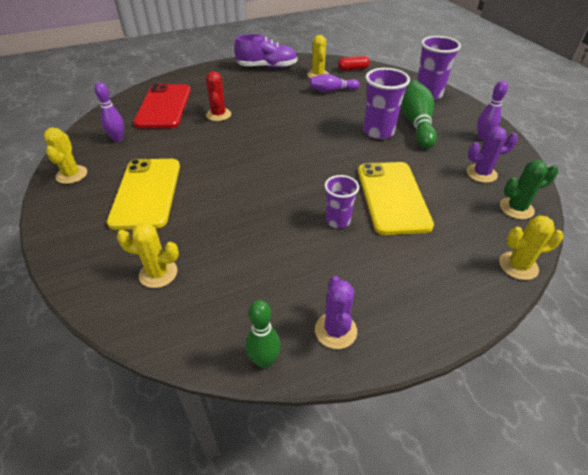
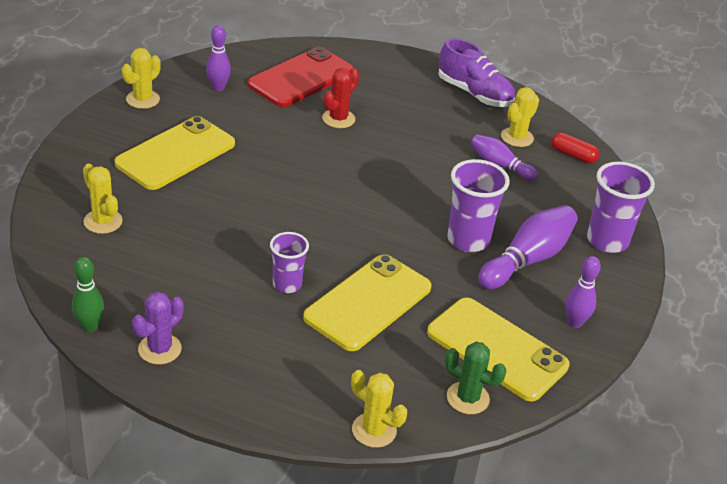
camera: 40 degrees right, 5 degrees down
(416, 123) = (527, 260): green bowling pin -> purple bowling pin
(481, 174) = (497, 349): purple cactus -> yellow phone

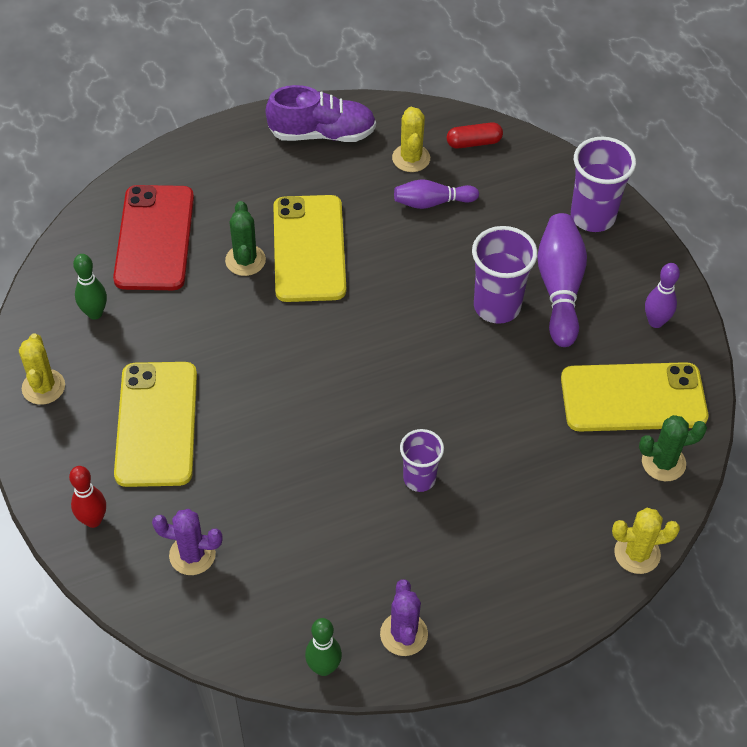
camera: 40 degrees left, 15 degrees up
(77, 169) = (93, 520): none -> red bowling pin
(103, 221) = (192, 555): yellow cactus -> purple cactus
(218, 88) = (95, 313): purple bowling pin -> green bowling pin
(338, 119) = (245, 260): red cactus -> green cactus
(368, 302) = (498, 439): yellow phone -> yellow phone (309, 249)

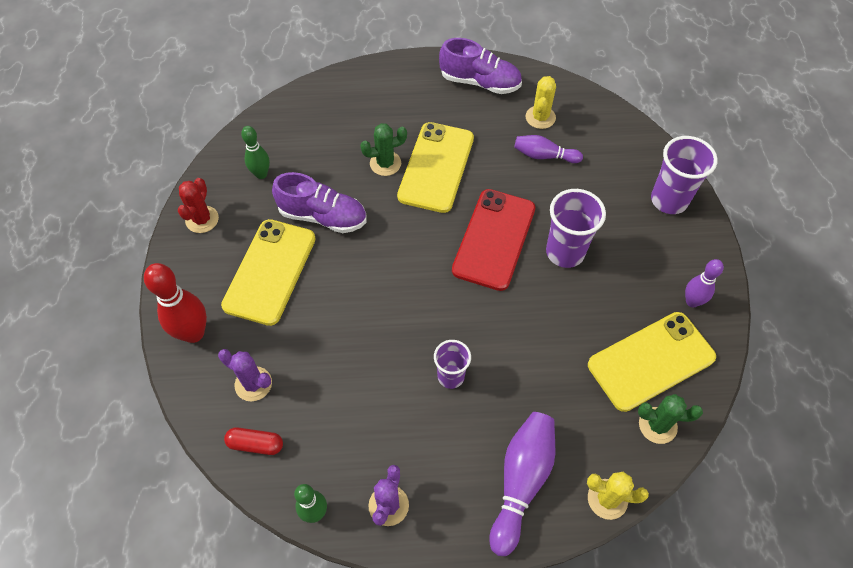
camera: 20 degrees right, 5 degrees up
(43, 387) = (202, 219): yellow cactus -> red cactus
(93, 520) = (193, 333): red bowling pin -> red bowling pin, size x1.62
(154, 238) = (326, 129): red phone -> red phone (494, 239)
(194, 343) = (323, 216): none -> purple shoe
(245, 260) = (385, 163): green cactus -> green cactus turned 60 degrees clockwise
(474, 143) = (594, 117): red capsule -> red capsule (255, 444)
(560, 288) = (621, 251): purple bowling pin -> purple bowling pin (521, 482)
(633, 397) = (651, 361): yellow phone -> yellow phone turned 45 degrees counterclockwise

